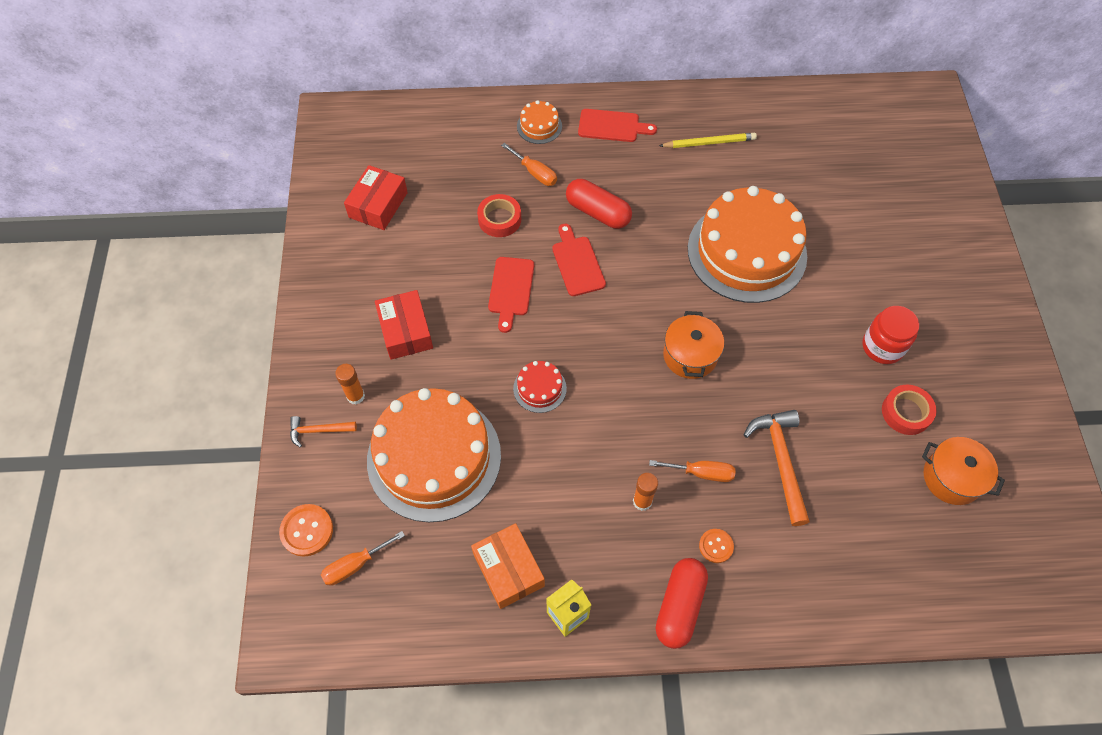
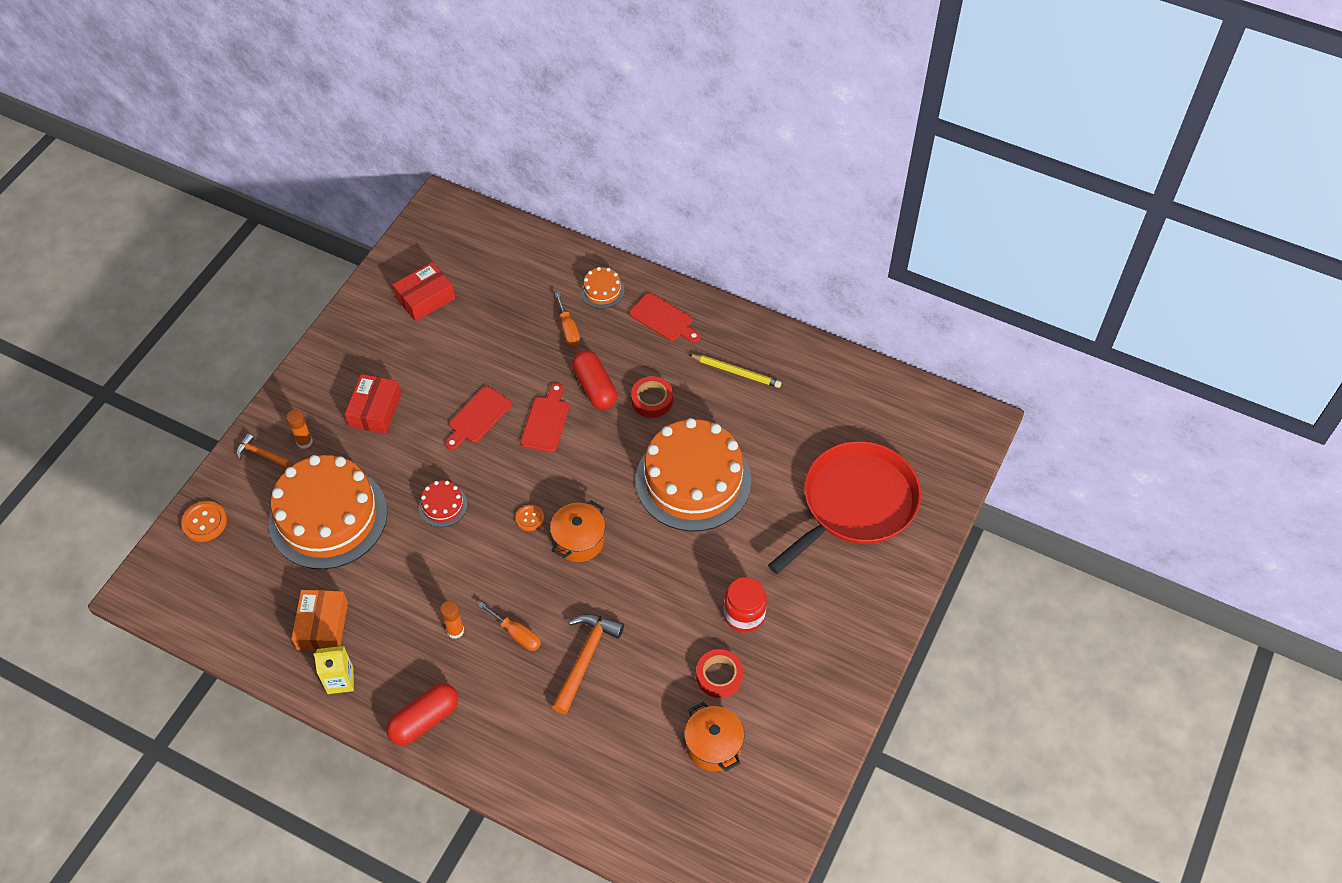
camera: 30 degrees right, 5 degrees down
(355, 565) = (220, 564): orange screwdriver -> none
(499, 219) = (511, 355): red tape -> red tape (652, 400)
(716, 546) = (485, 693): orange button -> orange button (530, 518)
(893, 206) = (855, 504): none -> red pan

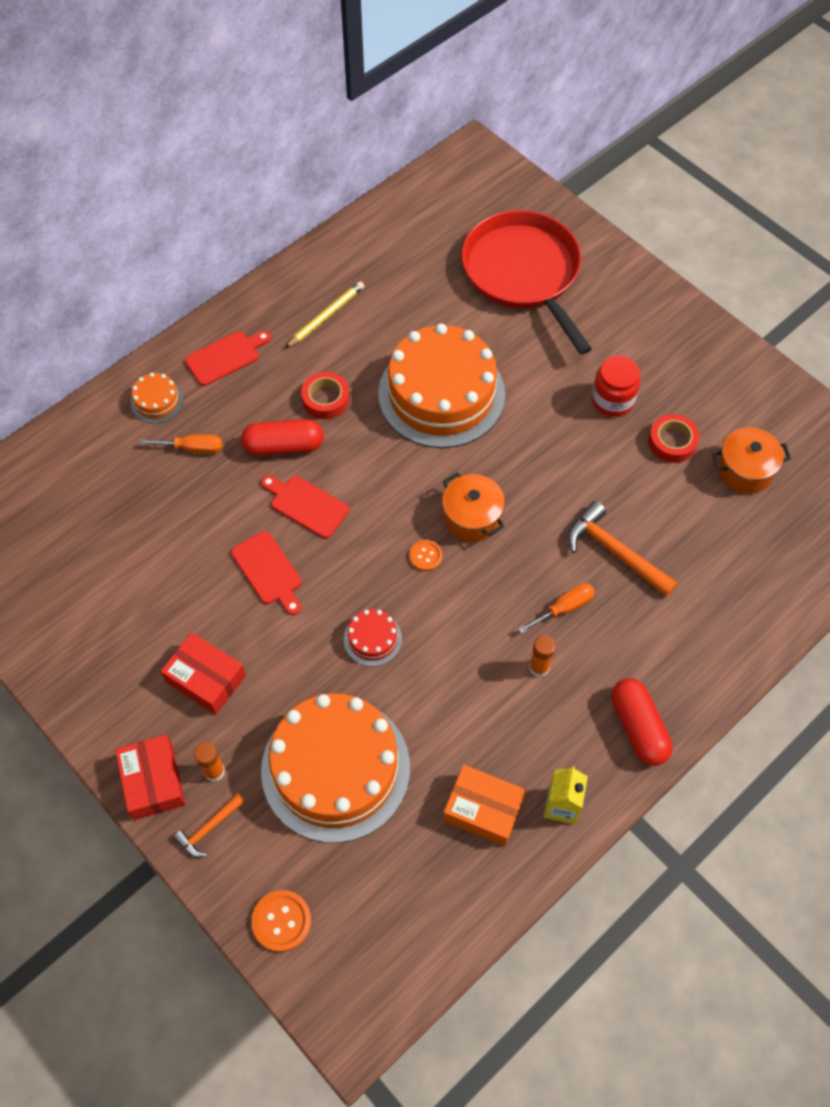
camera: 70 degrees left, 5 degrees up
(425, 298) = (67, 582): red box -> red box (153, 781)

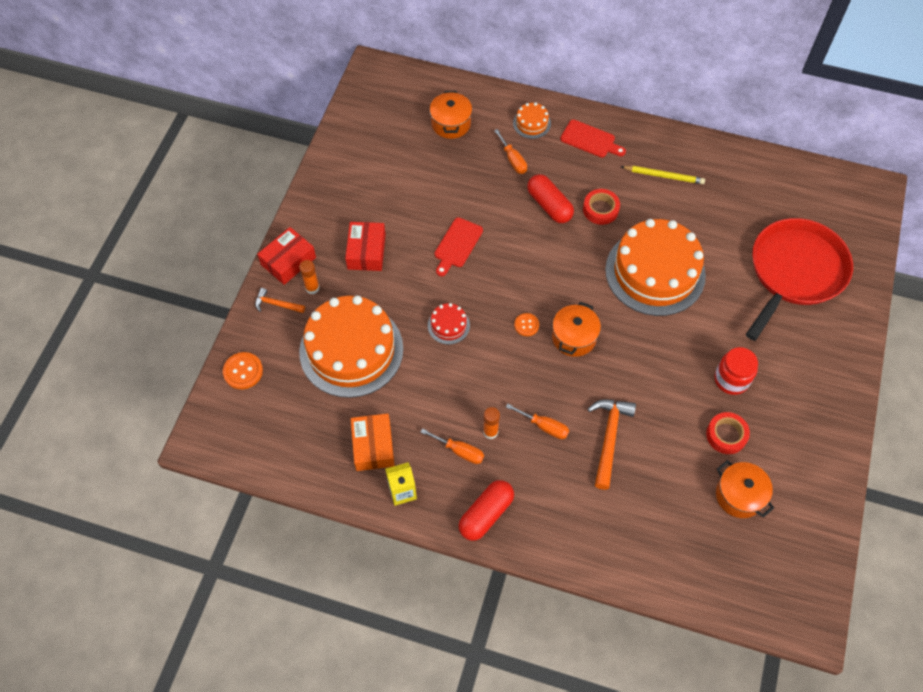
camera: 60 degrees right, 0 degrees up
(89, 485) = (451, 124): none -> orange pot
(306, 505) = (516, 240): red cutting board -> none
(544, 714) = (459, 451): none -> orange screwdriver

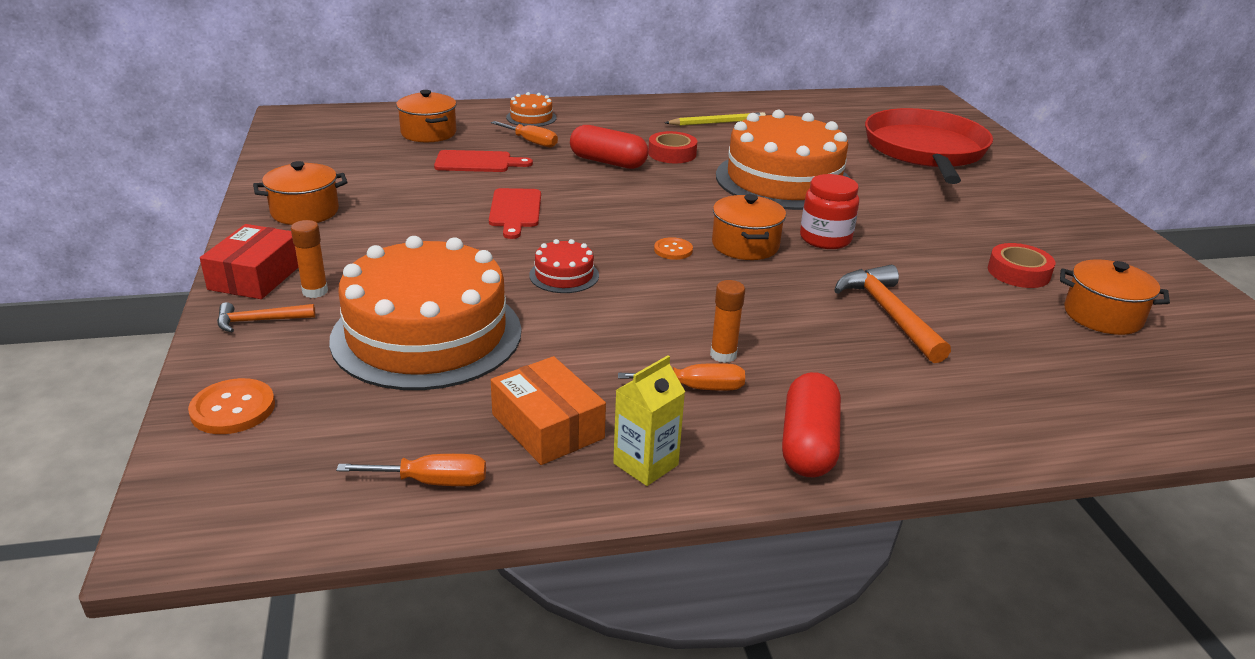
camera: 30 degrees left, 30 degrees down
(336, 201) = (305, 212): none -> orange pot
(366, 252) = (383, 242): red box -> none
(544, 426) = (793, 328): orange screwdriver -> orange screwdriver (432, 482)
(590, 140) = (611, 116): red cutting board -> red cutting board (477, 162)
(731, 379) = (964, 231): red jar -> red jar (825, 239)

